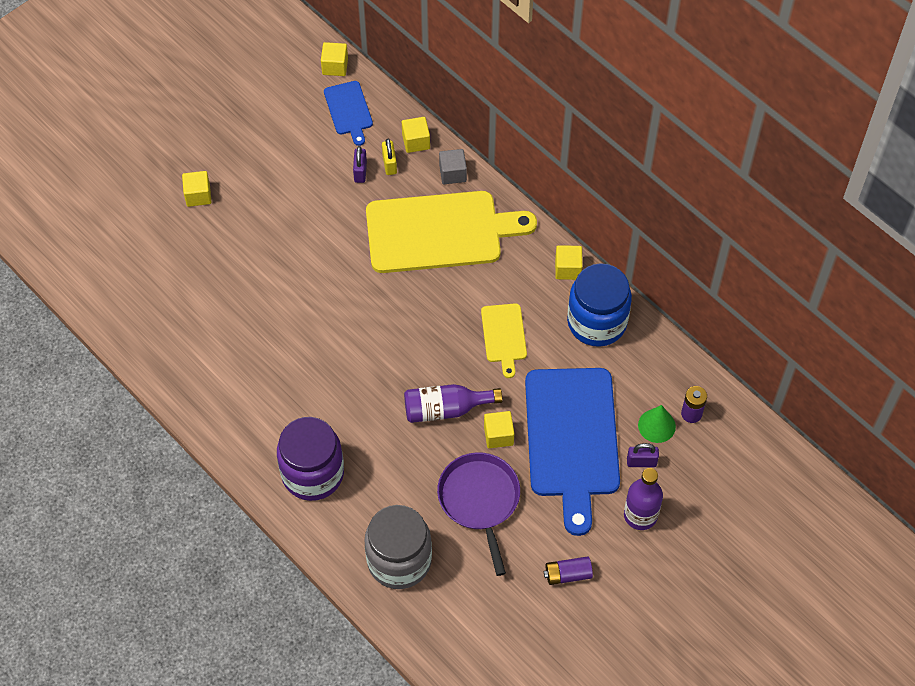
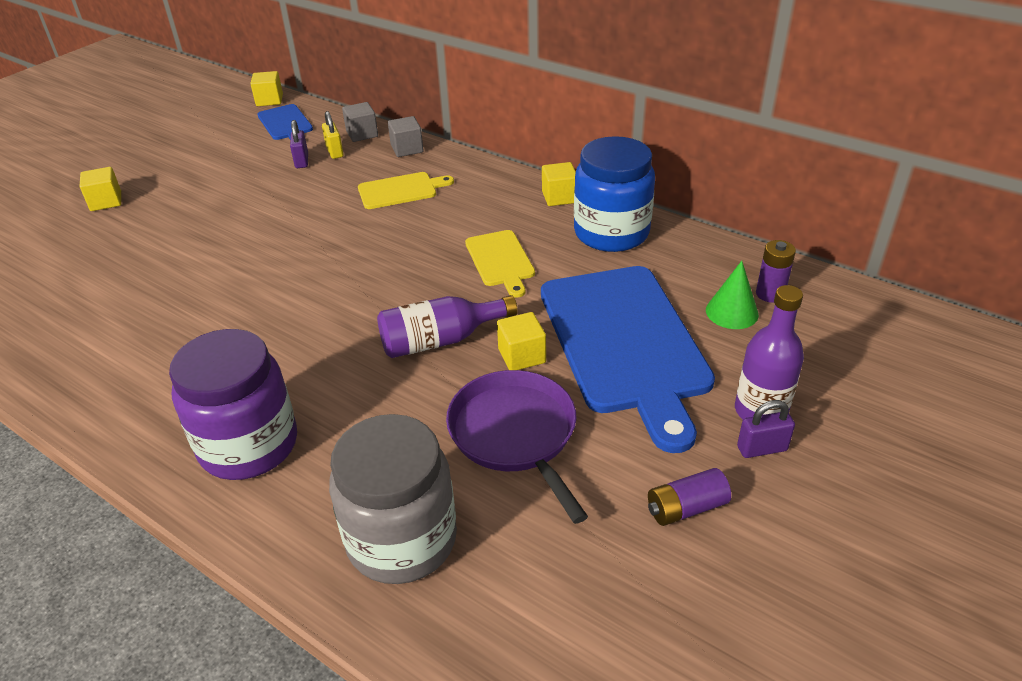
camera: 10 degrees left, 20 degrees down
(416, 141) = (362, 134): yellow cube -> grey cube
(439, 232) = (400, 190): yellow cutting board -> yellow cutting board, size x0.47
(641, 462) = (731, 352): purple padlock -> purple padlock (762, 448)

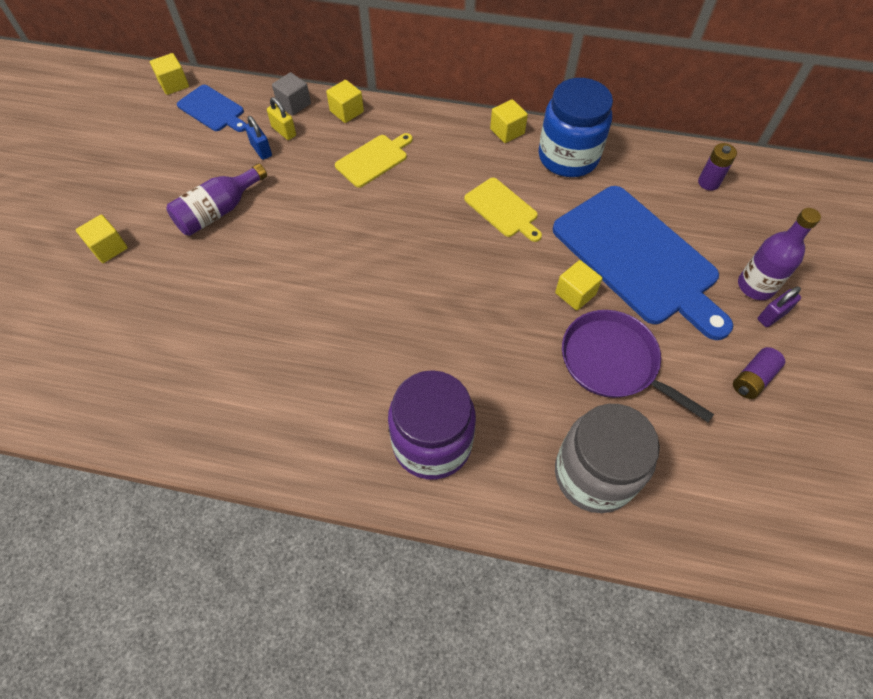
camera: 25 degrees left, 20 degrees up
(302, 161) = (261, 150): purple padlock -> blue padlock
(407, 149) = (346, 111): grey cube -> yellow cube
(440, 340) = (508, 300): purple bottle -> purple bottle (218, 211)
(732, 312) = (693, 207): green cone -> none

